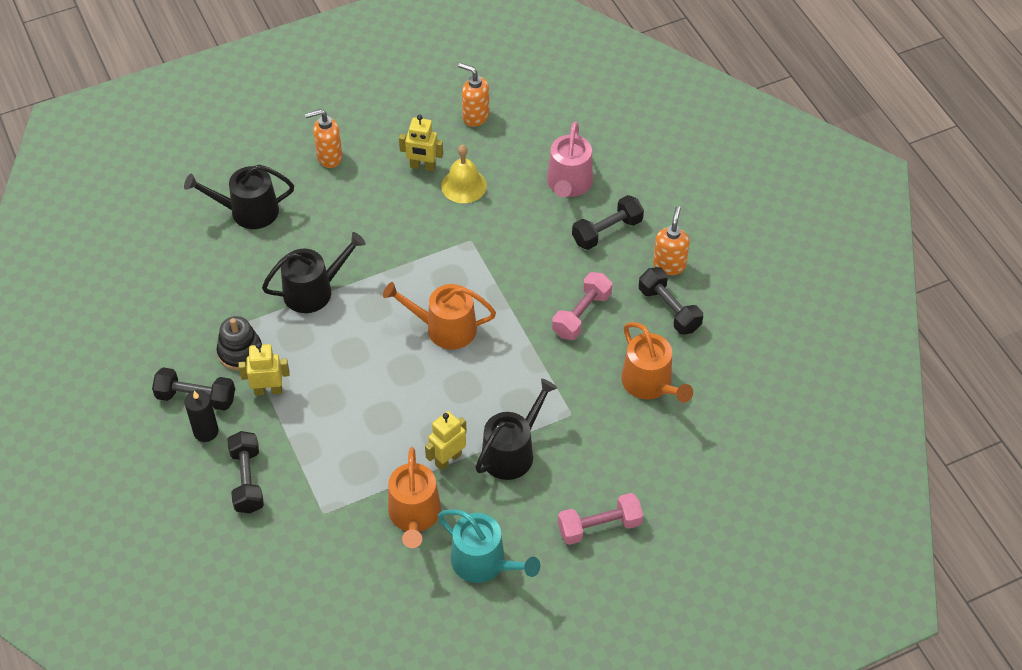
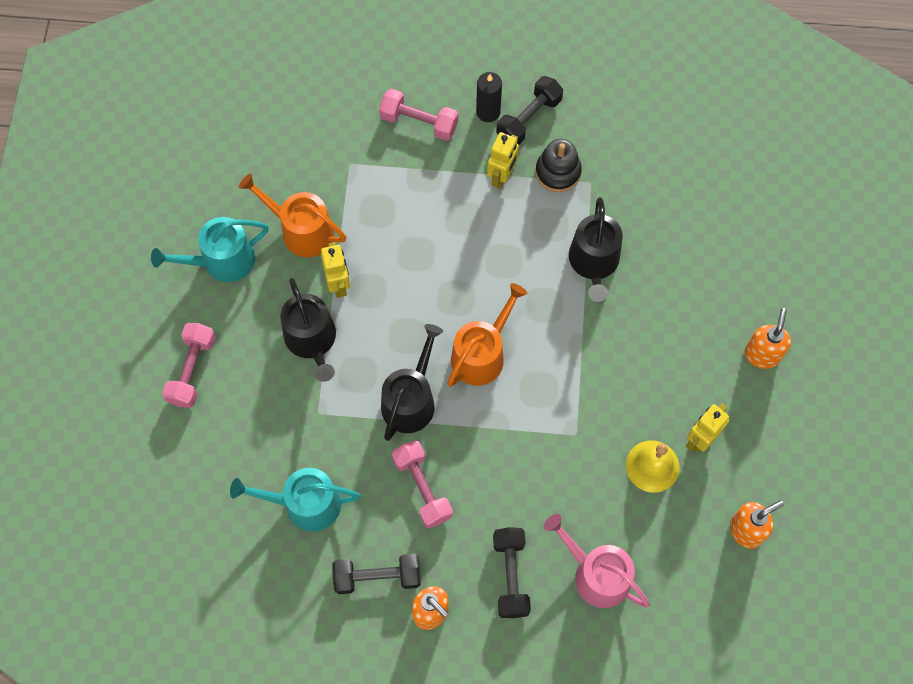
camera: 120 degrees right, 15 degrees up
(247, 480) = (419, 122): black dumbbell -> pink dumbbell
(248, 211) = (727, 249): black watering can -> black watering can (411, 400)
(650, 384) = (305, 504): orange watering can -> turquoise watering can

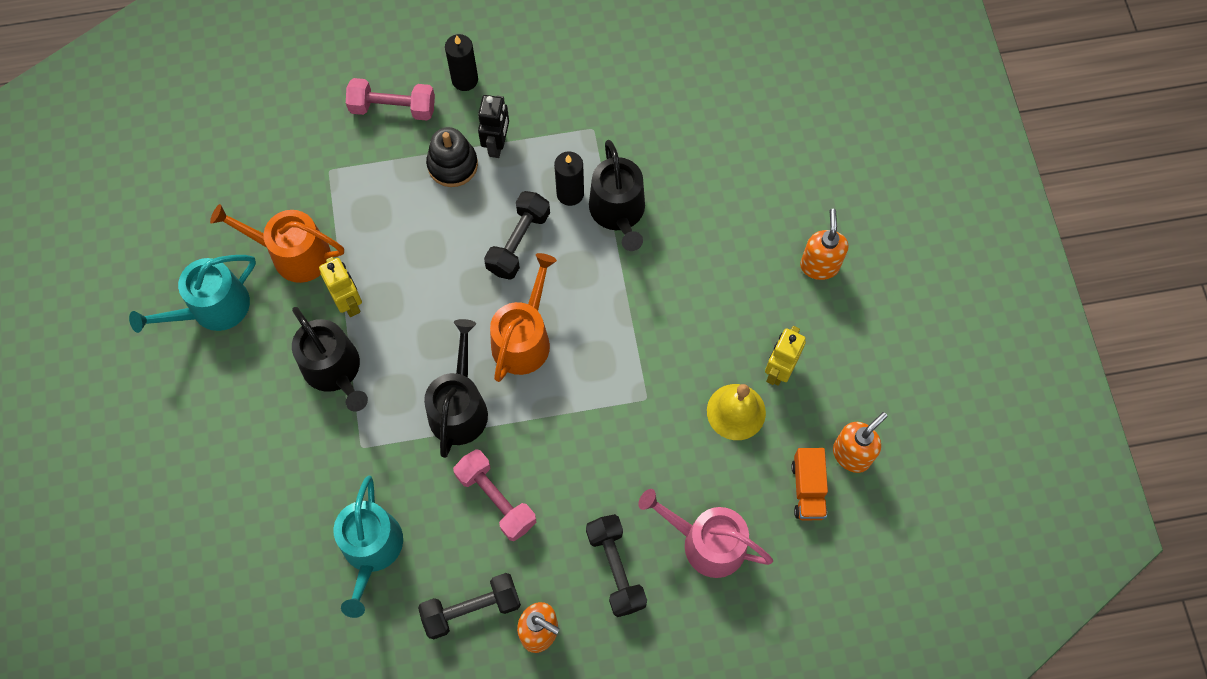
camera: 15 degrees left, 0 degrees up
(192, 370) = (209, 436): pink dumbbell -> none
(305, 504) = (371, 550): turquoise watering can -> turquoise watering can turned 75 degrees counterclockwise
(502, 176) = (497, 144): yellow robot -> black robot
(529, 118) = (510, 77): black dumbbell -> black dumbbell (518, 242)
(555, 236) = (570, 193): none -> black candle
(558, 172) = (555, 126): black stacking toy -> black stacking toy (452, 165)
(698, 551) = (808, 489): none -> orange truck

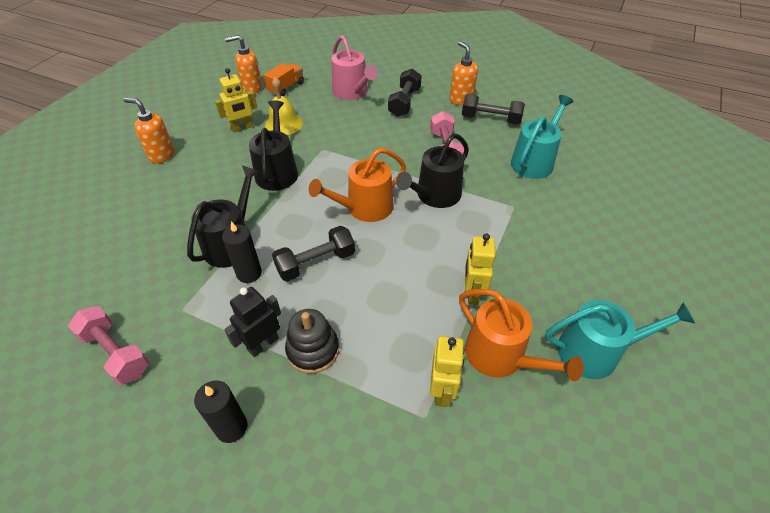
camera: 145 degrees left, 20 degrees down
(326, 197) = (442, 391): none -> yellow robot
(335, 370) = (509, 255): black watering can -> black watering can (277, 171)
(393, 108) = (320, 444): pink dumbbell -> pink dumbbell (116, 353)
(819, 265) = (161, 155): orange soap dispenser -> orange soap dispenser turned 75 degrees clockwise

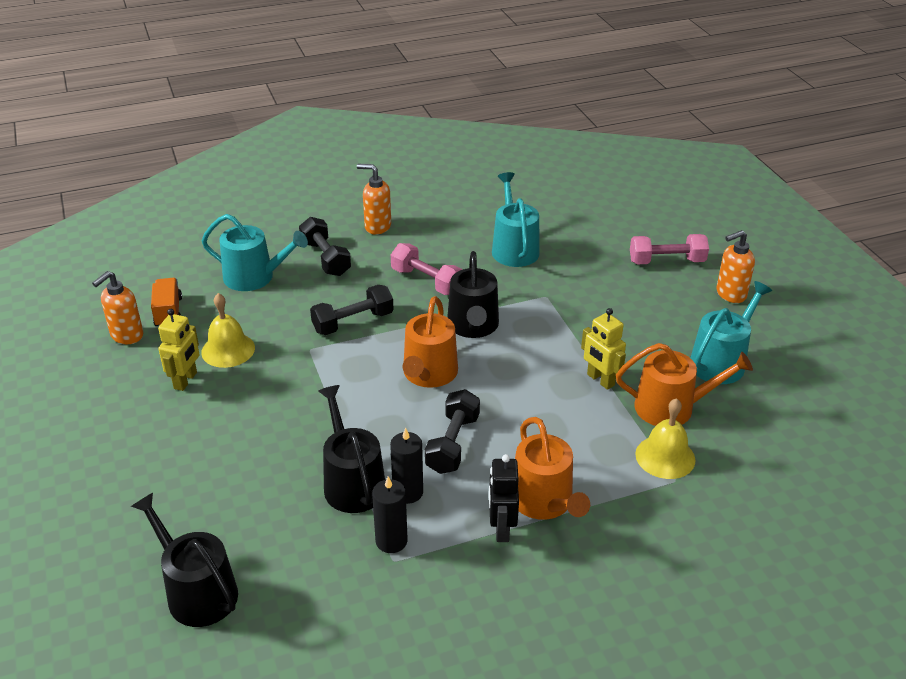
camera: 45 degrees left, 10 degrees down
(116, 353) = (389, 633): pink dumbbell -> pink dumbbell (666, 261)
(161, 155) = (134, 463): orange soap dispenser -> orange soap dispenser (730, 294)
(231, 427) = (563, 594): black candle -> black candle (391, 541)
(277, 171) = (295, 396): black watering can -> black watering can (197, 591)
(313, 350) = (544, 502): black stacking toy -> orange watering can
(352, 92) = (255, 277): pink watering can -> turquoise watering can
(442, 391) = (665, 457): yellow robot -> yellow bell
(490, 119) = (430, 231): black dumbbell -> black dumbbell (353, 322)

